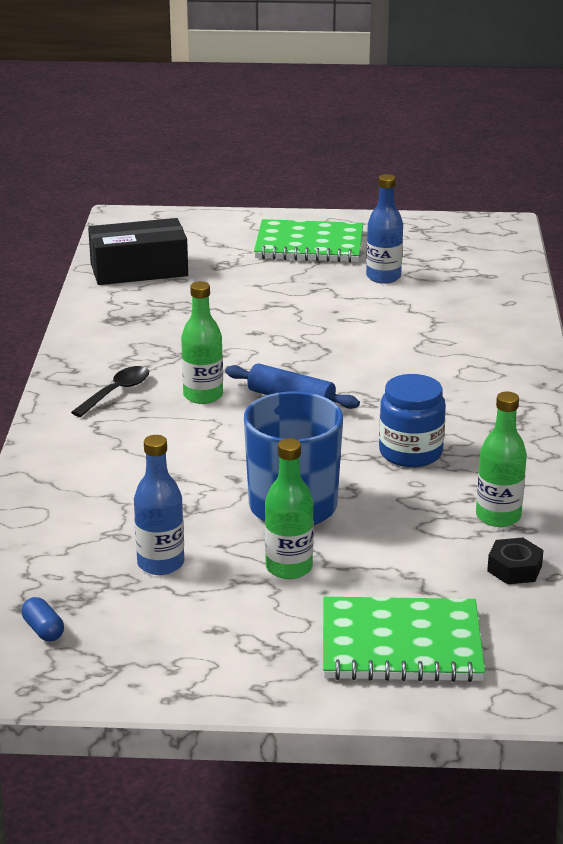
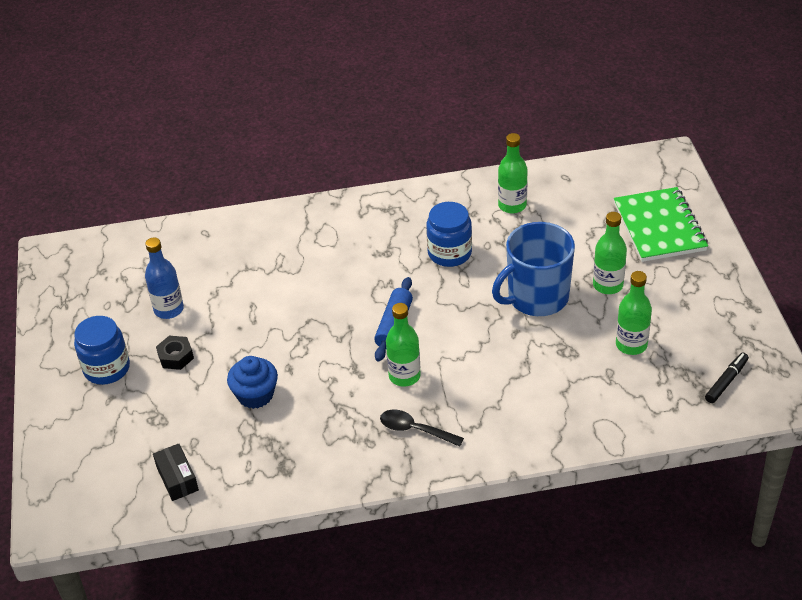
camera: 100 degrees left, 15 degrees up
(43, 630) = (726, 381): blue capsule -> black marker
(139, 270) = (177, 478): black box -> black box, size x0.54
(160, 563) = (631, 345): blue bottle -> green bottle
(226, 312) = (255, 395): none -> blue cupcake
(309, 245) = (107, 368): green notebook -> blue jar
(514, 568) = (565, 193): black nut -> black nut (176, 356)

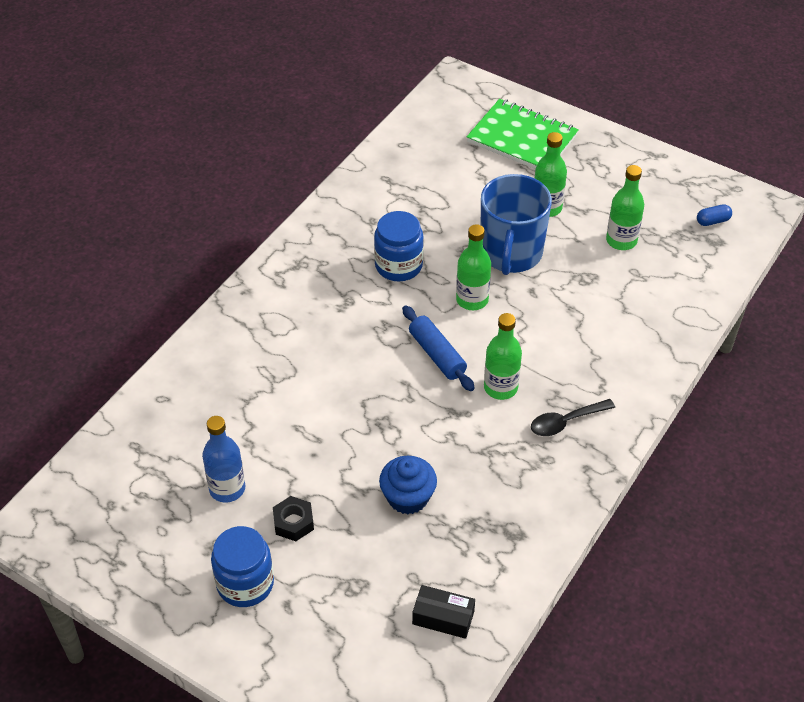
camera: 50 degrees left, 5 degrees up
(512, 205) = (393, 194): green bottle -> green bottle (472, 300)
(726, 381) = (712, 221): black marker -> blue capsule

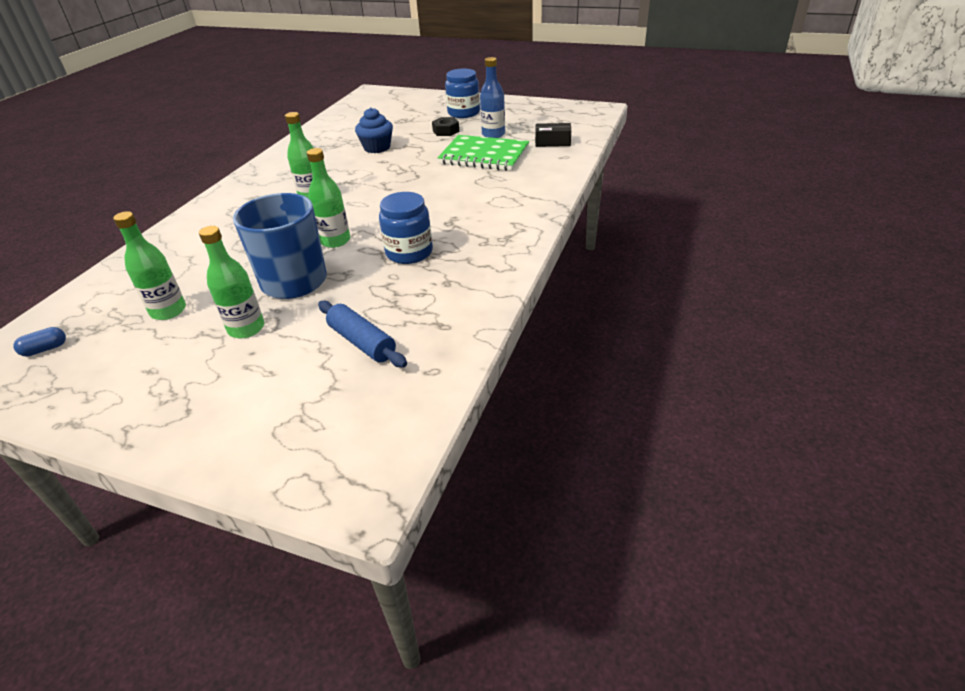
camera: 170 degrees right, 10 degrees down
(437, 355) = (364, 205): blue rolling pin -> blue rolling pin (362, 342)
(443, 617) = (351, 120): black box -> black box (552, 142)
(522, 138) = (262, 411): green notebook -> green notebook (484, 156)
(565, 422) = (264, 190): black spoon -> none

